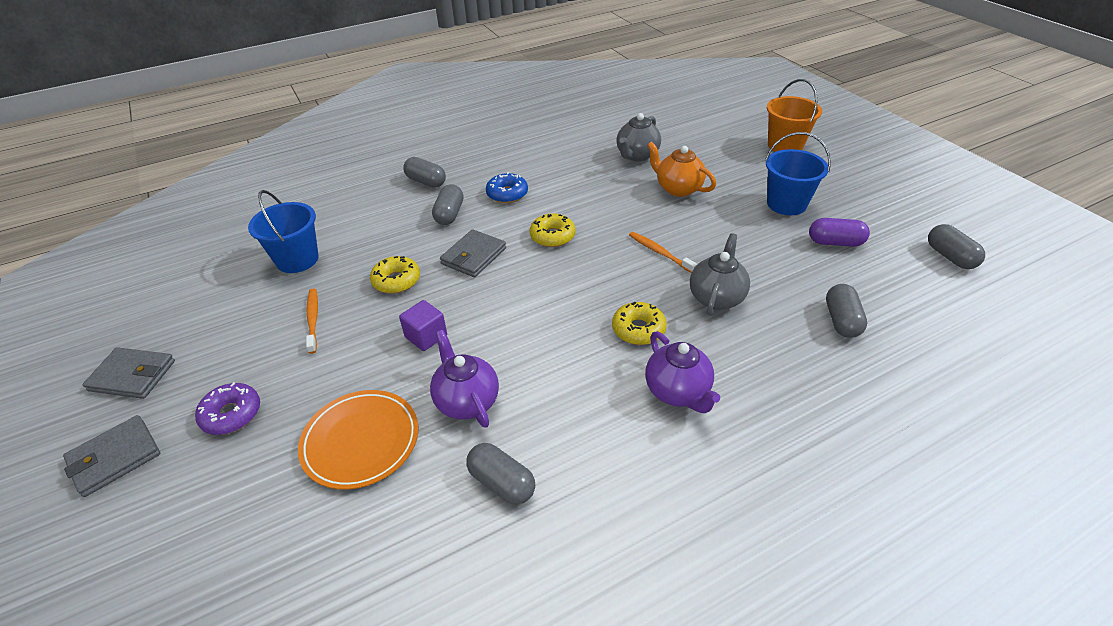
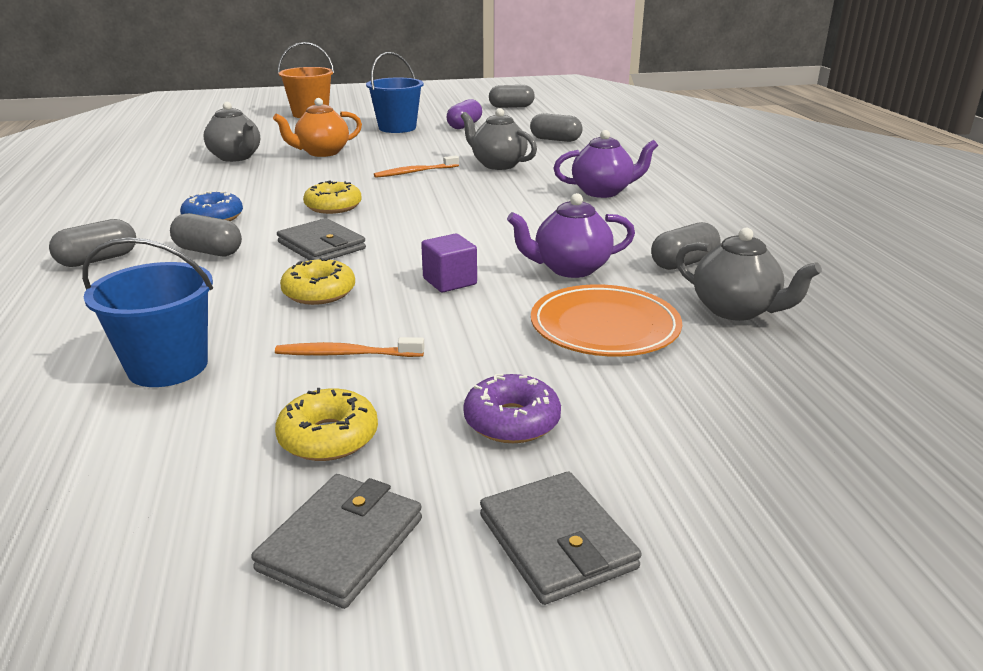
camera: 75 degrees left, 15 degrees down
(403, 532) = (735, 310): none -> grey teapot
(638, 329) = (517, 193): yellow donut -> yellow donut (328, 437)

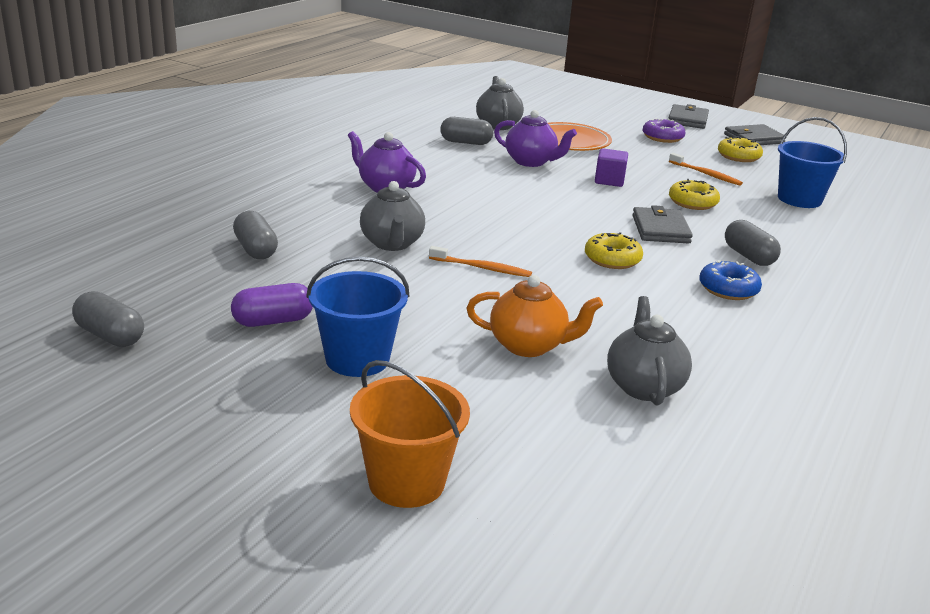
camera: 140 degrees left, 0 degrees up
(98, 260) = (840, 282): grey capsule -> none

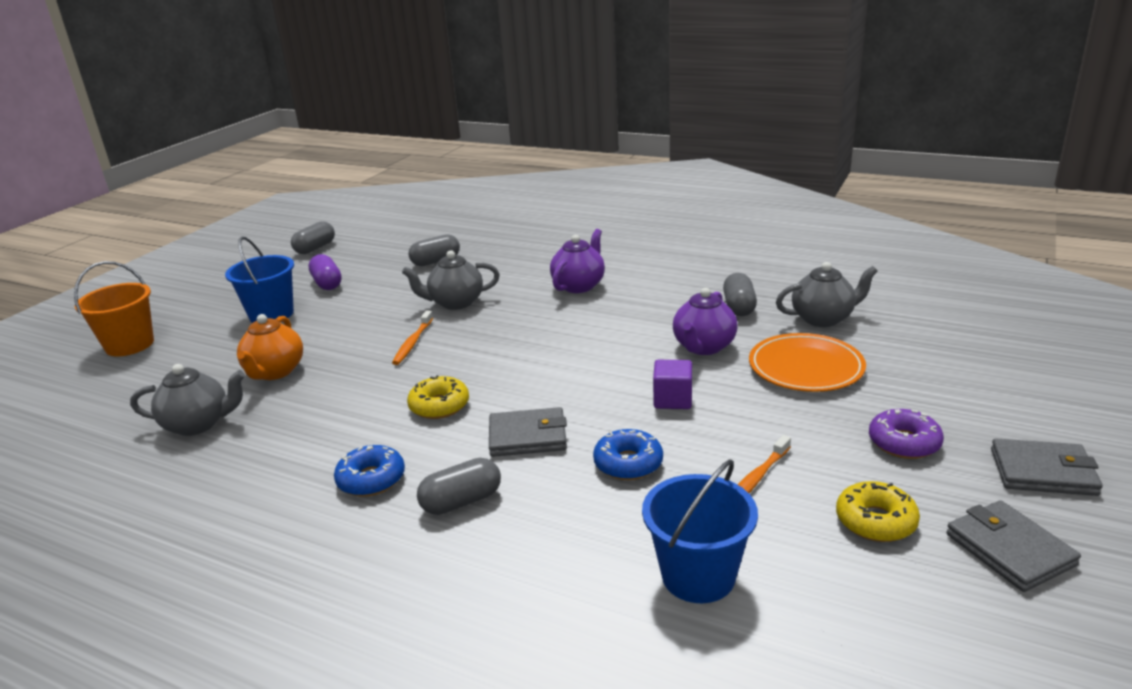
camera: 90 degrees right, 0 degrees up
(692, 202) = (628, 463): yellow donut -> blue donut

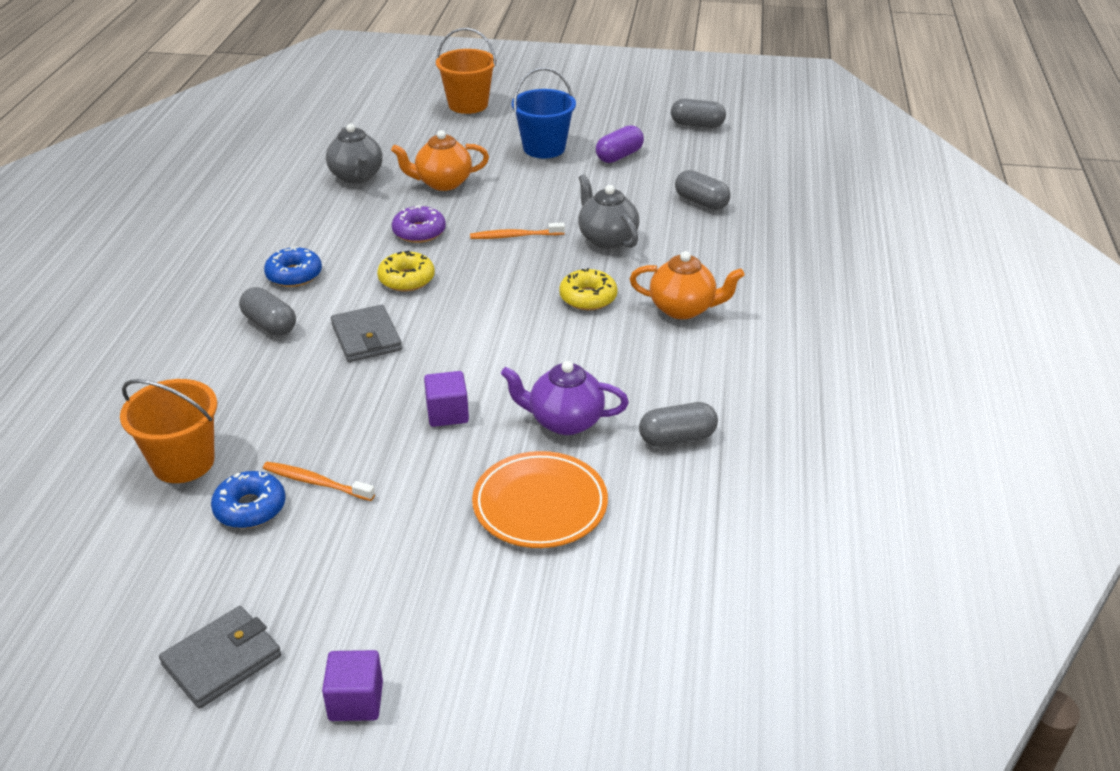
camera: 70 degrees right, 10 degrees up
(579, 286) = (683, 309): purple teapot -> orange teapot
(628, 463) = (332, 402): blue donut -> blue donut (250, 508)
(698, 576) = (183, 462): blue bucket -> orange bucket
(823, 319) = (672, 513): grey teapot -> none
(875, 521) = (260, 566): yellow donut -> yellow donut (588, 297)
(904, 443) = (395, 587): purple donut -> purple donut (419, 232)
(1042, 472) = (356, 701): grey wallet -> purple cube

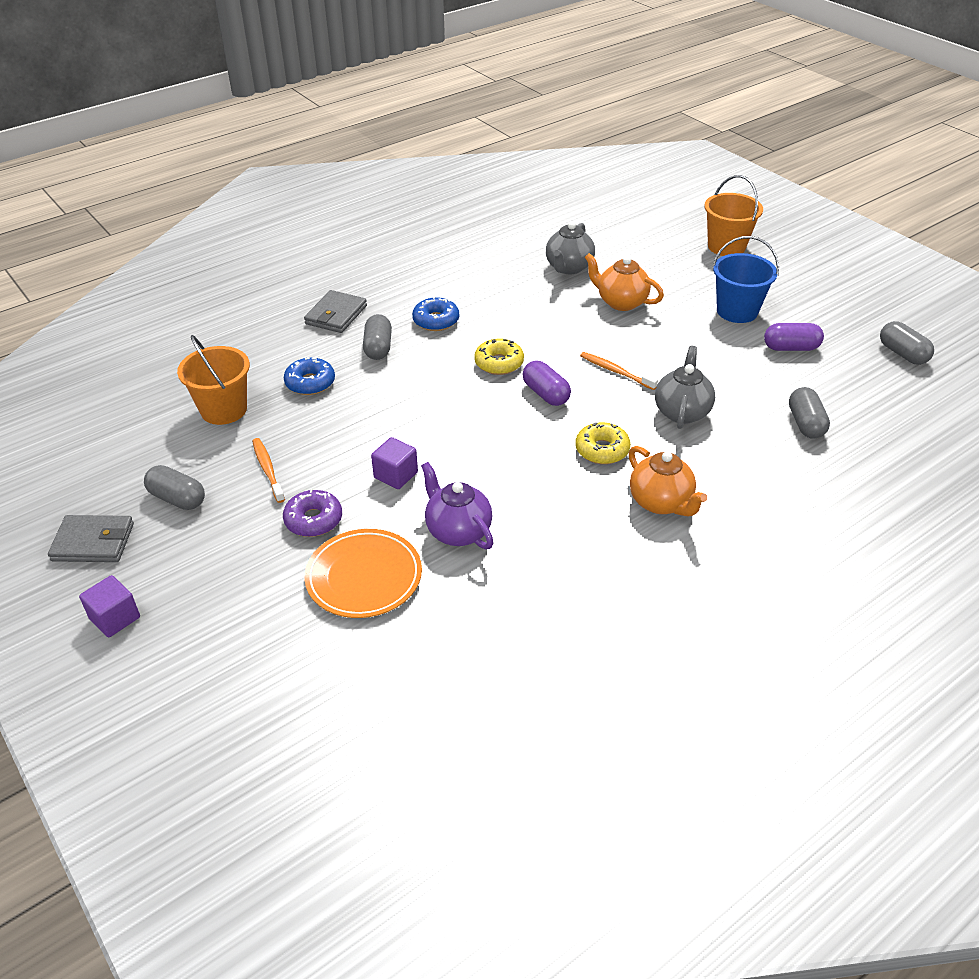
camera: 45 degrees right, 5 degrees up
(250, 508) = (217, 462): blue donut -> blue donut (310, 383)
(366, 337) = (420, 390): grey wallet -> grey wallet (336, 315)
(419, 232) = (554, 332): purple donut -> purple donut (313, 520)
(483, 281) = (546, 394): none -> purple capsule
(677, 438) = (514, 597): grey capsule -> grey capsule (177, 498)

